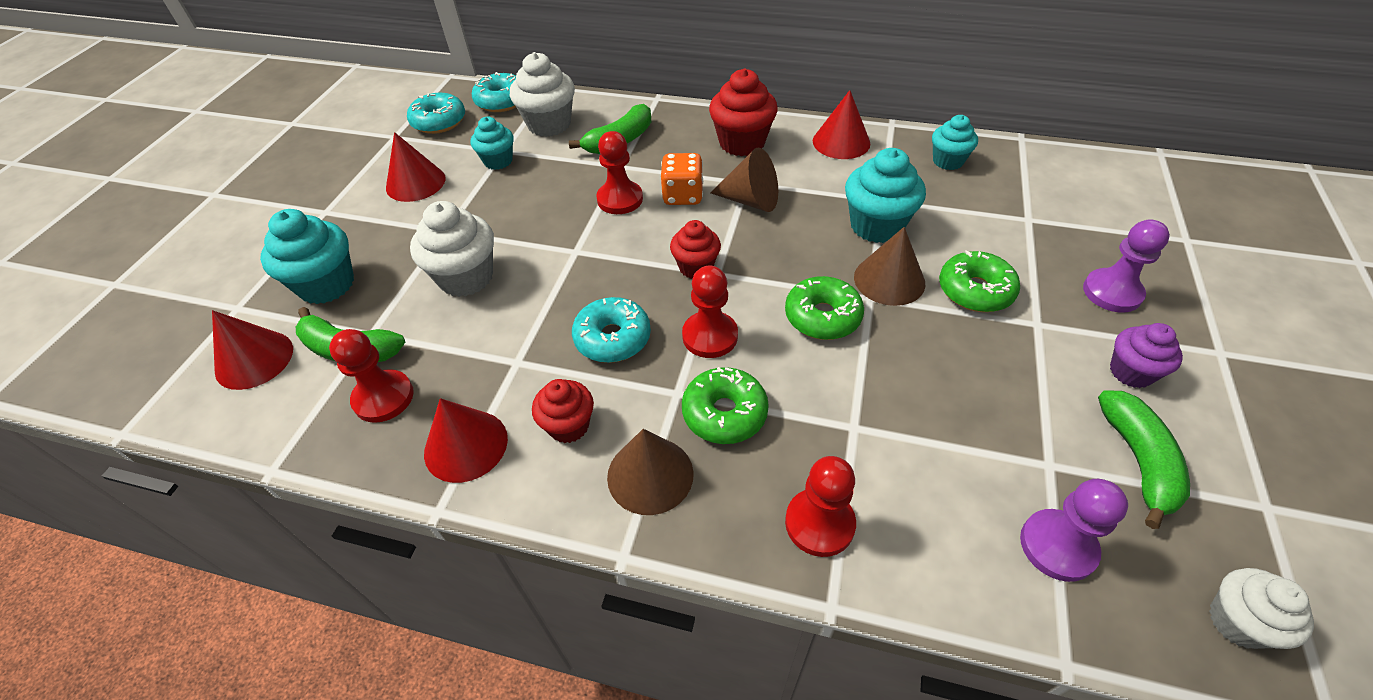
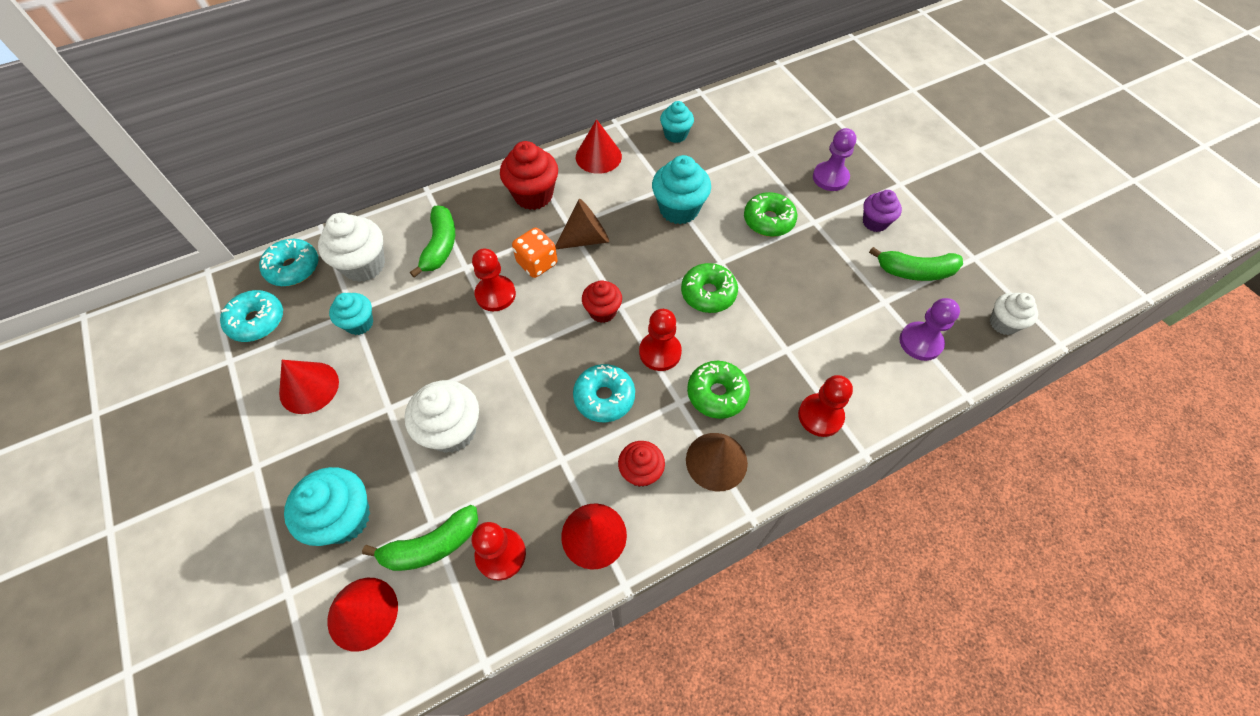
camera: 45 degrees left, 10 degrees up
(889, 280) = (720, 243): brown cone -> none
(1138, 461) = (915, 271): green banana -> green banana turned 135 degrees clockwise

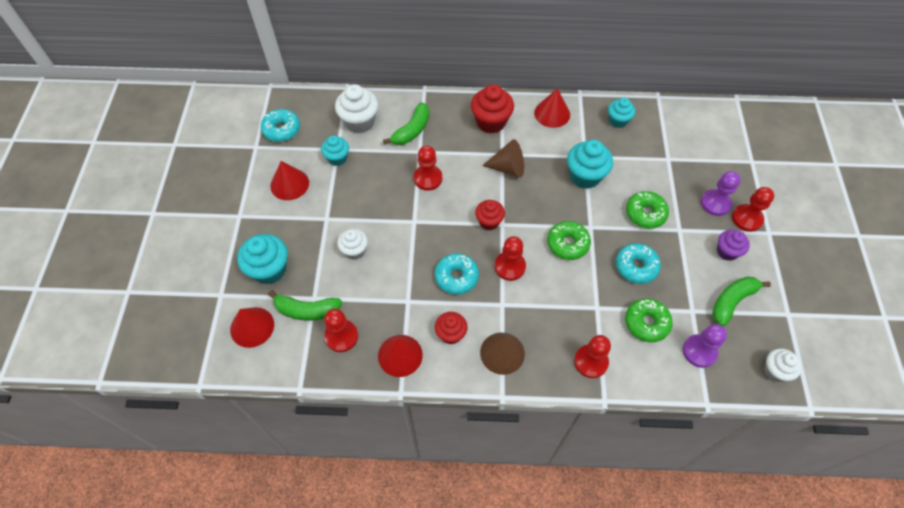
camera: 30 degrees right, 0 degrees up
(293, 268) = (318, 105): turquoise donut -> turquoise donut (636, 267)
(452, 430) = (354, 250): white cupcake -> white cupcake, size x0.63
(537, 263) = (466, 170): orange dice -> none
(717, 394) = (530, 312): green donut -> green donut (646, 323)
(870, 179) = (747, 218): none -> red pawn
(915, 271) = (732, 301): green banana -> green banana turned 105 degrees clockwise

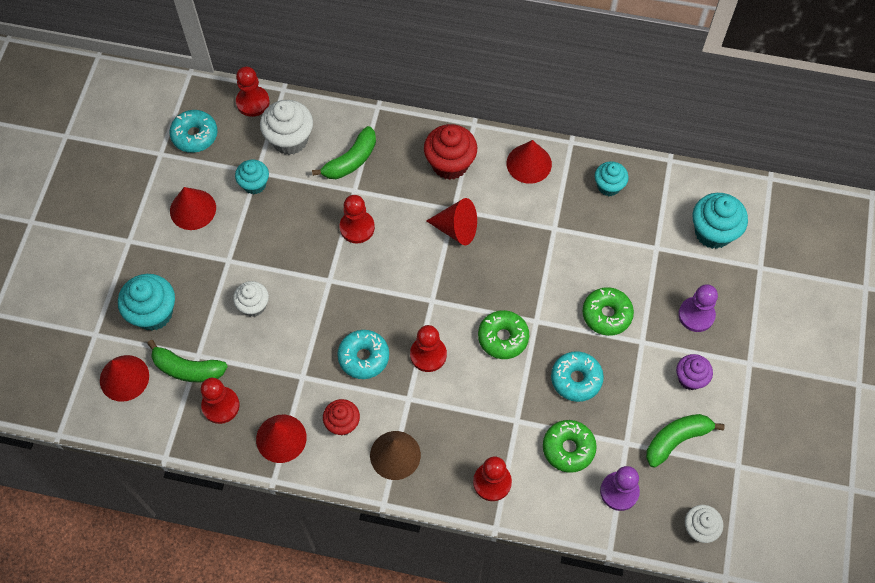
camera: 10 degrees right, 5 degrees up
(489, 222) = (417, 295): red cupcake -> none
(508, 168) = (456, 229): brown cone -> red cone
(585, 176) = (547, 255): turquoise cupcake -> turquoise cupcake (713, 232)
(747, 218) = (728, 341): red pawn -> red pawn (253, 102)

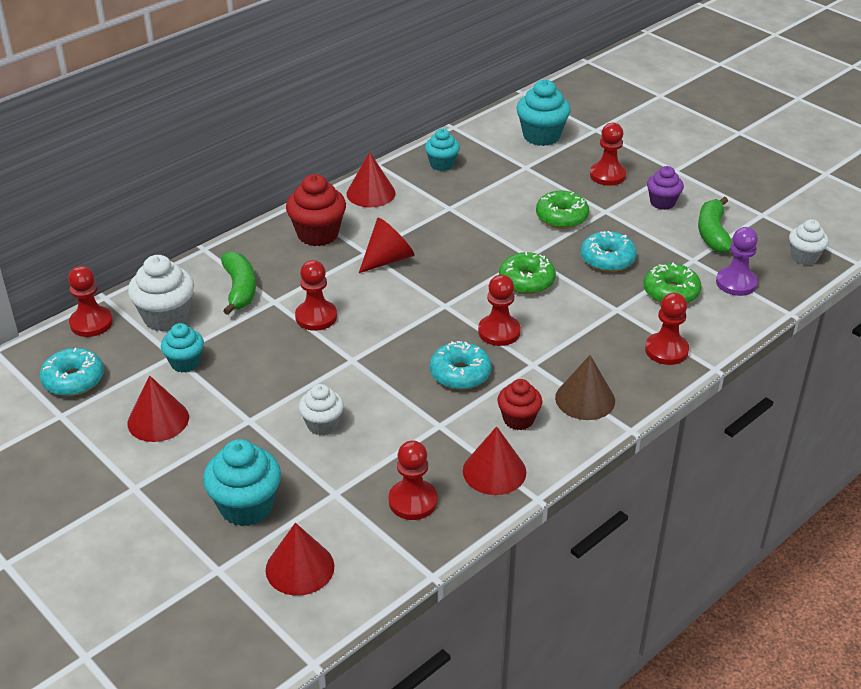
camera: 55 degrees left, 25 degrees down
(187, 369) = (342, 508): green banana -> none
(696, 315) = (607, 175): purple pawn -> red pawn

